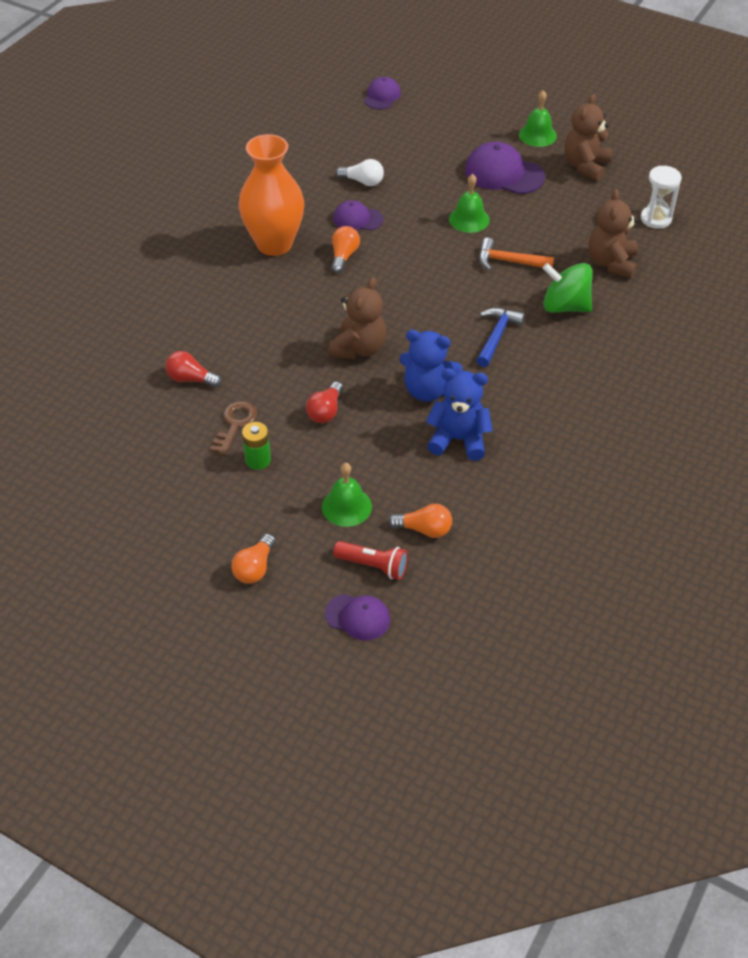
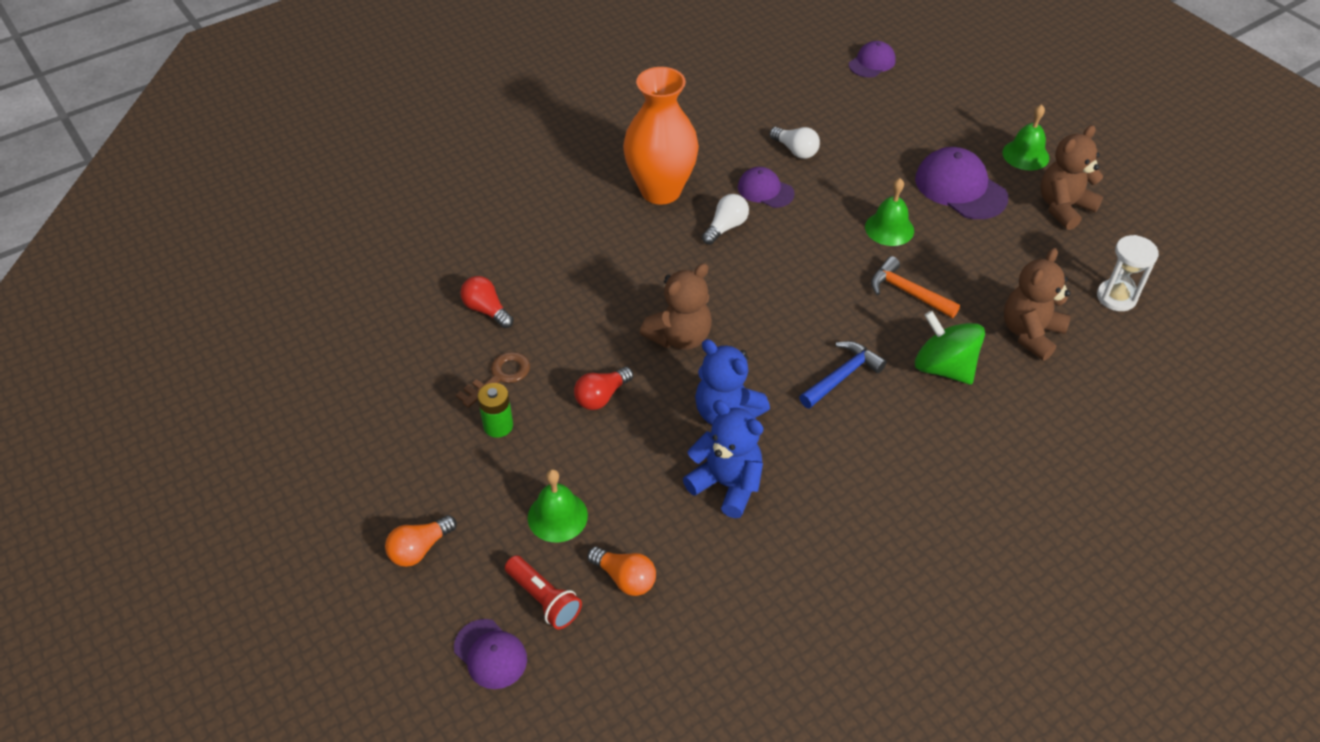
camera: 25 degrees right, 0 degrees up
(344, 256) = (725, 227): orange light bulb -> white light bulb

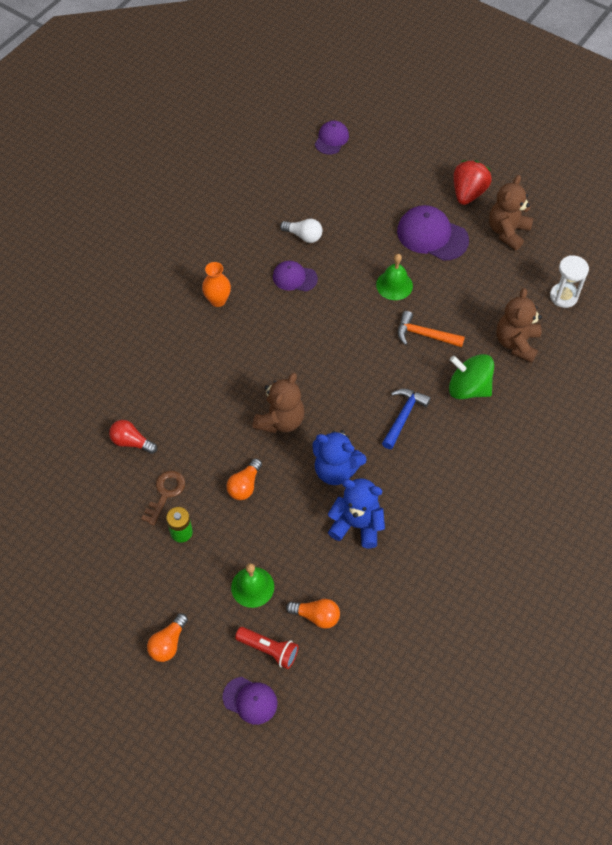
camera: 20 degrees left, 10 degrees up
(601, 396) = (245, 485): red light bulb -> orange light bulb
(660, 190) = (218, 300): orange vase -> orange vase, size x0.50
(725, 227) = (278, 318): white light bulb -> none
(1025, 155) = (468, 193): green bell -> red strawberry

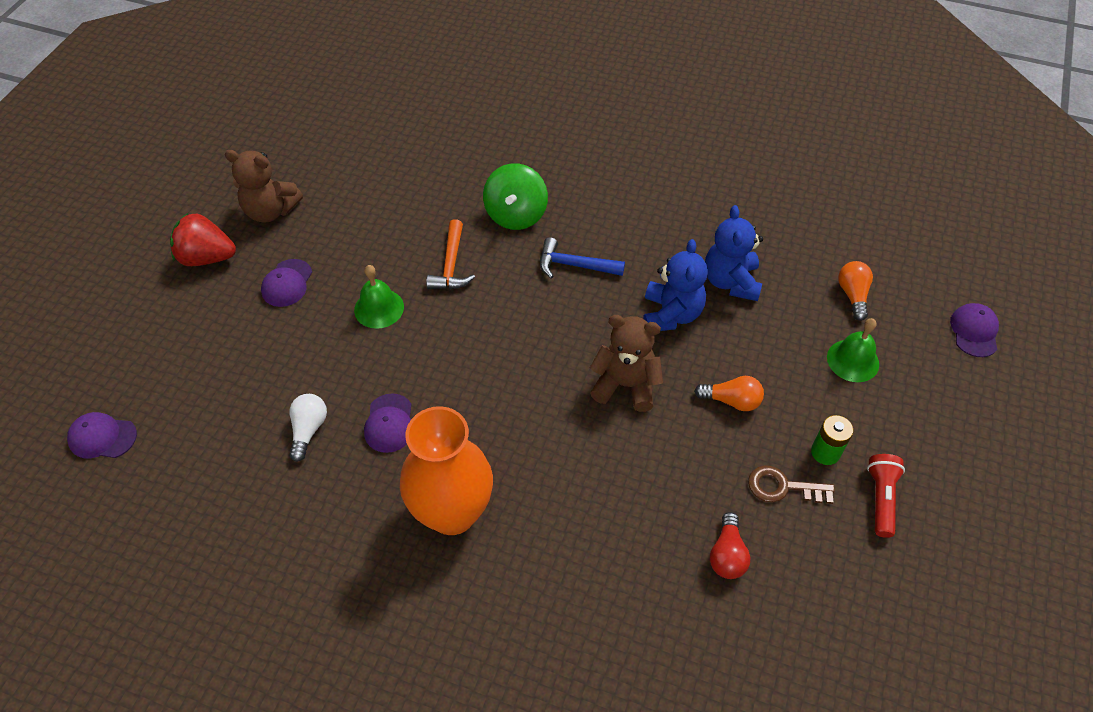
camera: 105 degrees left, 5 degrees down
(168, 643) = (963, 425): orange light bulb -> none
(218, 300) = (452, 512): orange vase -> orange vase, size x2.02
(269, 650) = (913, 328): red flashlight -> red flashlight (881, 498)
(432, 235) = (287, 283): purple cap -> purple cap, size x0.60
(516, 343) = (440, 183): brown teddy bear -> none
(563, 296) = (363, 152): white hourglass -> none

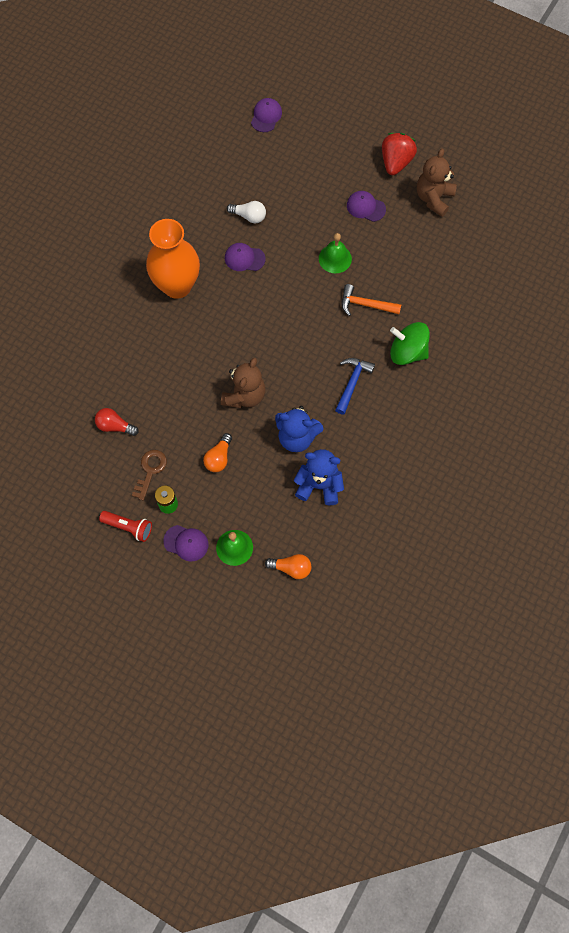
camera: 100 degrees right, 15 degrees up
(974, 331) = (242, 645): purple cap -> purple cap (186, 543)

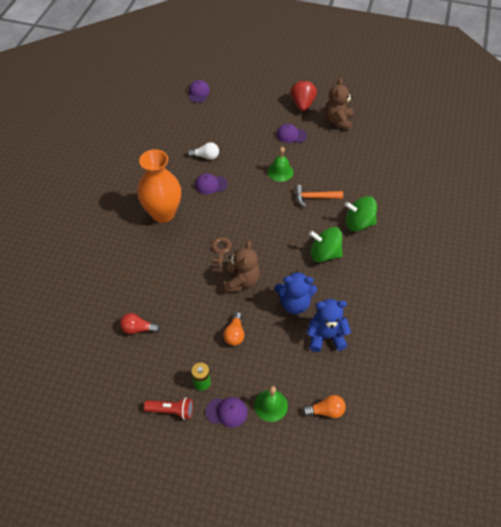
camera: 15 degrees left, 15 degrees down
(150, 470) = (178, 358): brown key -> brown key (220, 252)
(352, 383) = (324, 254): blue hammer -> green spinning top

